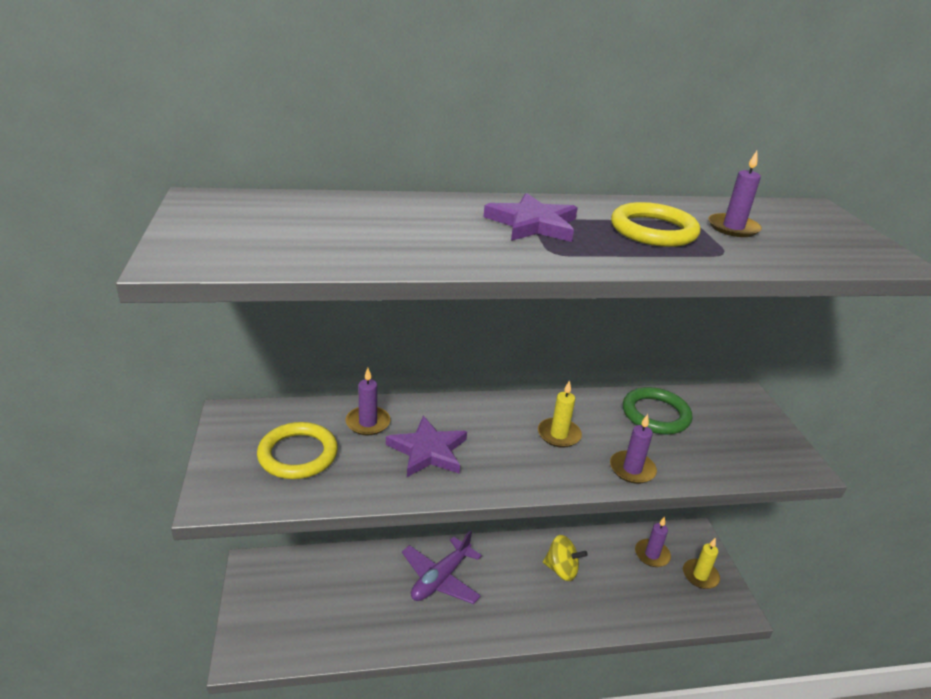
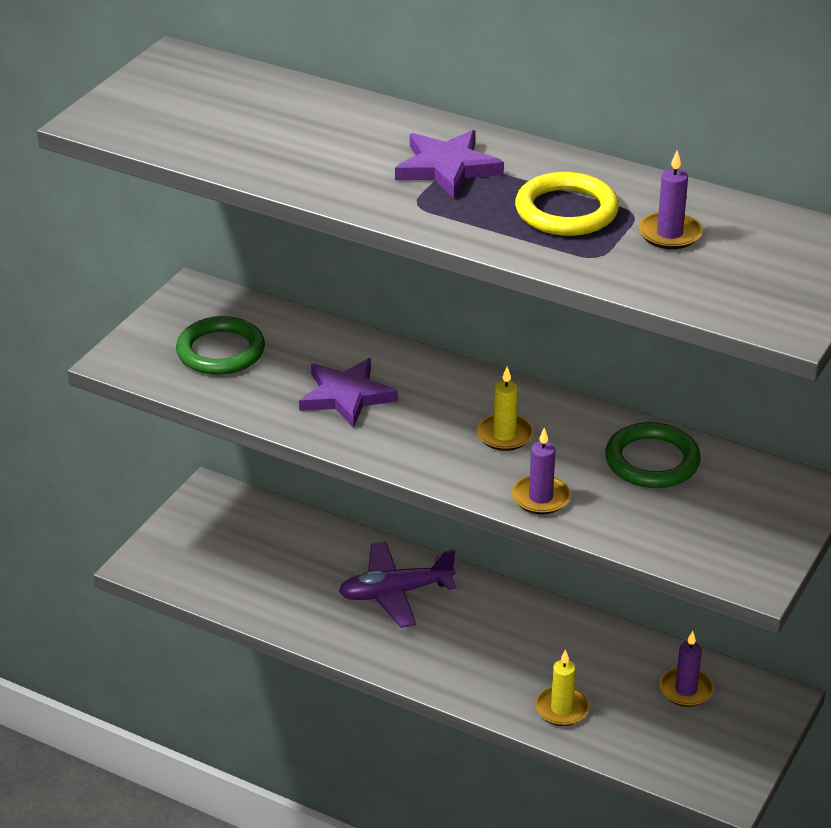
camera: 40 degrees right, 5 degrees up
(298, 454) = (221, 351): yellow ring -> green ring
(368, 423) = (316, 347): purple candle -> none
(561, 569) = (547, 650): yellow spinning top -> none
(700, 575) = (723, 739): yellow candle -> yellow candle (561, 709)

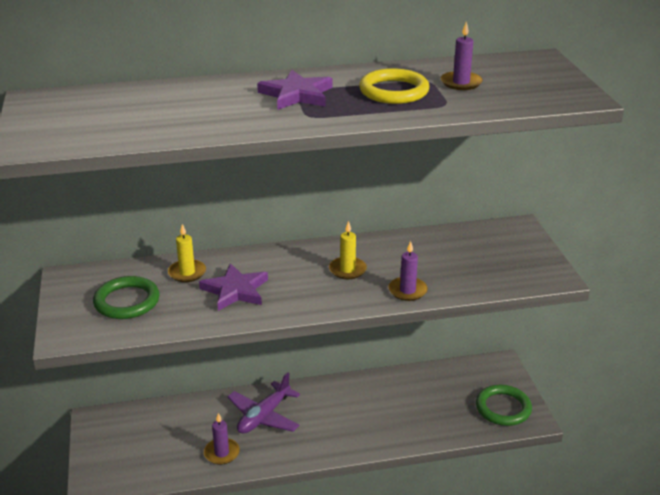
camera: 40 degrees left, 5 degrees down
(561, 709) = (414, 426): yellow candle -> yellow candle (187, 272)
(652, 461) = (434, 248): green ring -> green ring (503, 408)
(686, 690) = (458, 383): purple candle -> purple candle (221, 453)

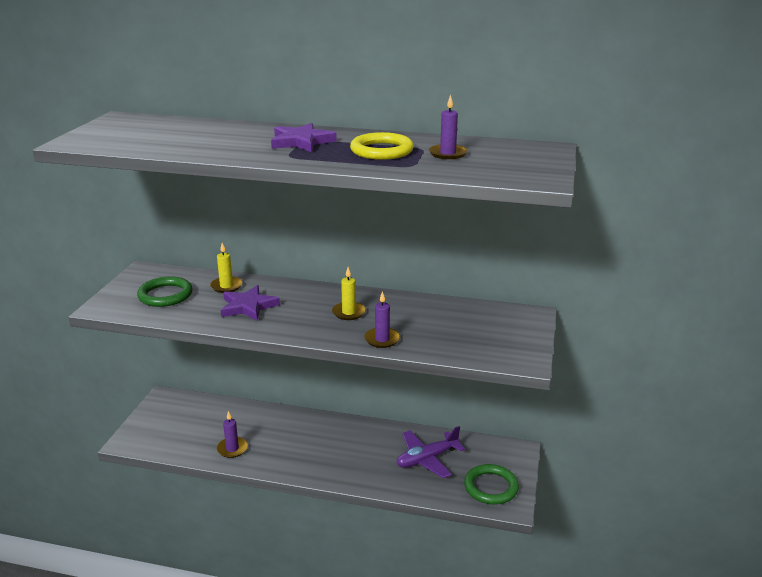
camera: 25 degrees right, 5 degrees down
(264, 416) = (285, 432): purple plane -> purple plane (427, 459)

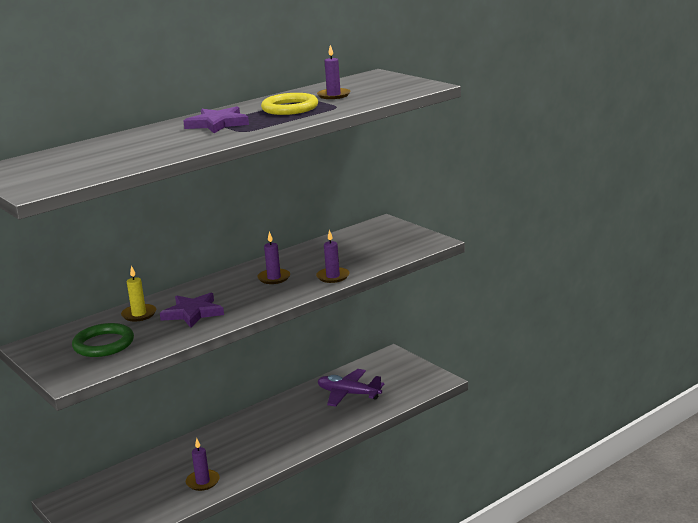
camera: 50 degrees left, 5 degrees down
(349, 312) = (274, 278): yellow candle -> purple candle
(427, 459) = (348, 394): purple plane -> purple plane turned 105 degrees clockwise
(491, 487) = (412, 380): green ring -> none

